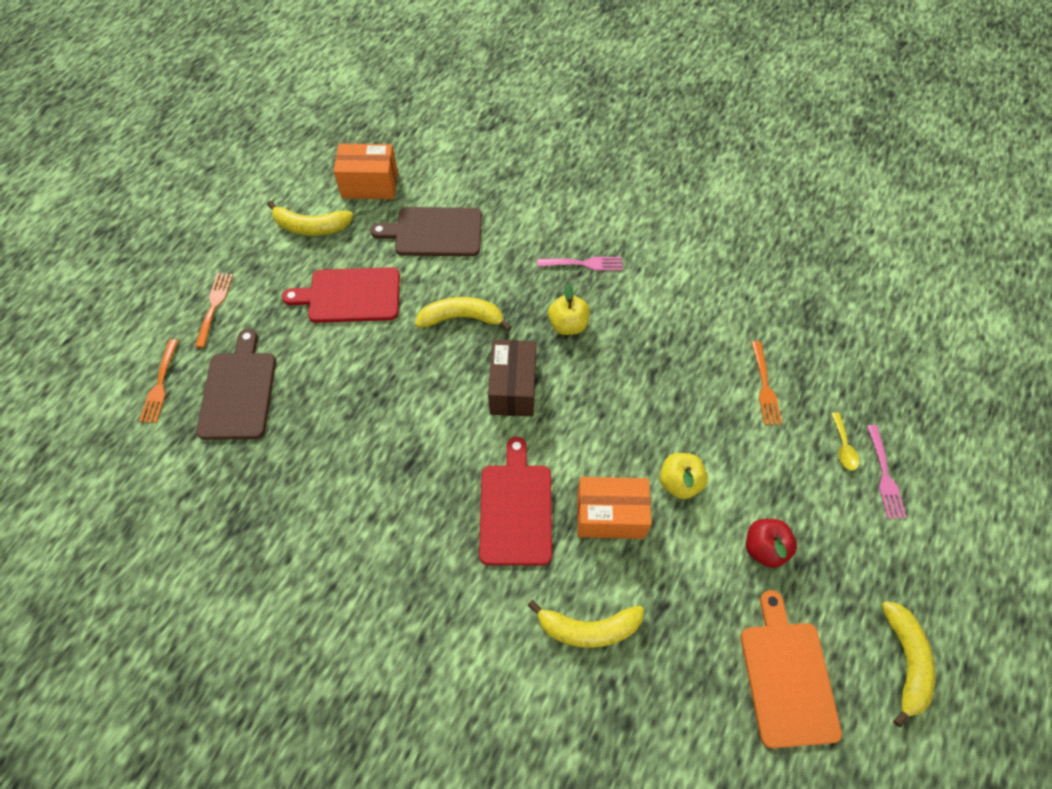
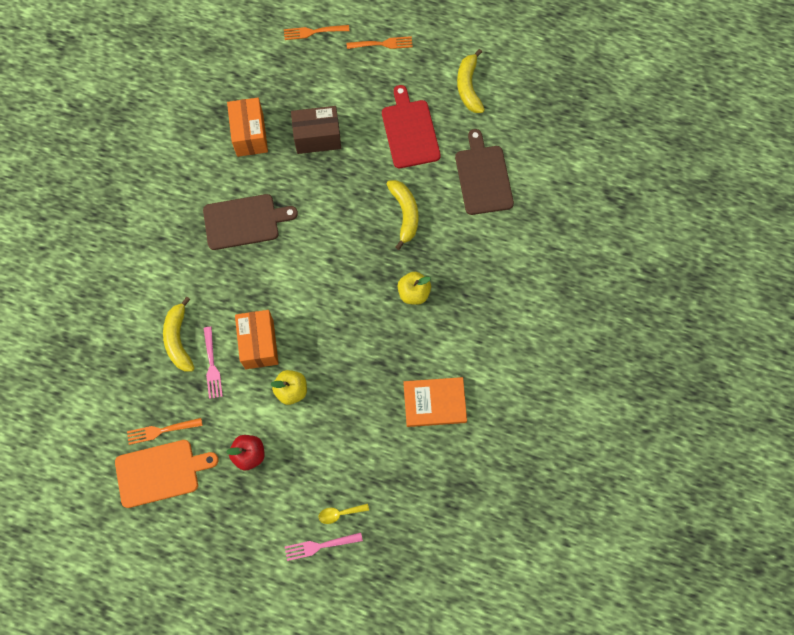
camera: 80 degrees right, 10 degrees up
(238, 391) = (316, 81): brown cutting board -> brown cutting board (244, 221)
(370, 185) = (521, 118): orange box -> orange box (250, 135)
(513, 388) = (350, 262): brown box -> brown box (317, 137)
(516, 509) = (255, 280): red cutting board -> none
(584, 264) = (476, 297): pink fork -> pink fork (212, 365)
(709, 325) = (434, 403): none -> orange book
(764, 386) = (384, 450): orange fork -> orange fork (161, 430)
(905, 661) = (179, 554): yellow banana -> none

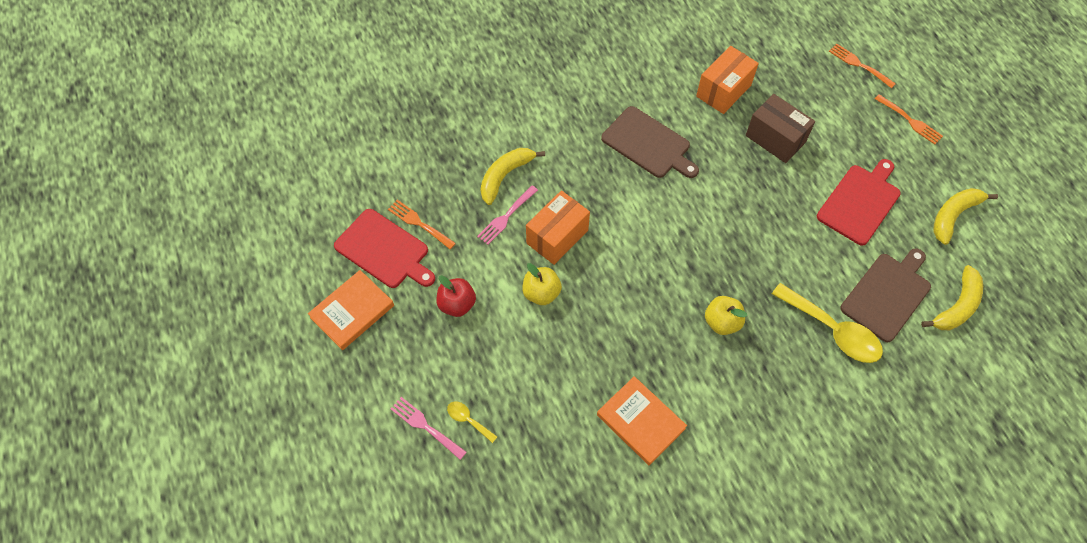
camera: 50 degrees right, 10 degrees down
(160, 472) = (384, 250): orange cutting board -> red cutting board
(189, 532) = (352, 311): none -> orange book
(405, 214) = (783, 257): yellow banana -> yellow banana (956, 306)
(477, 232) = (833, 330): none -> yellow spoon

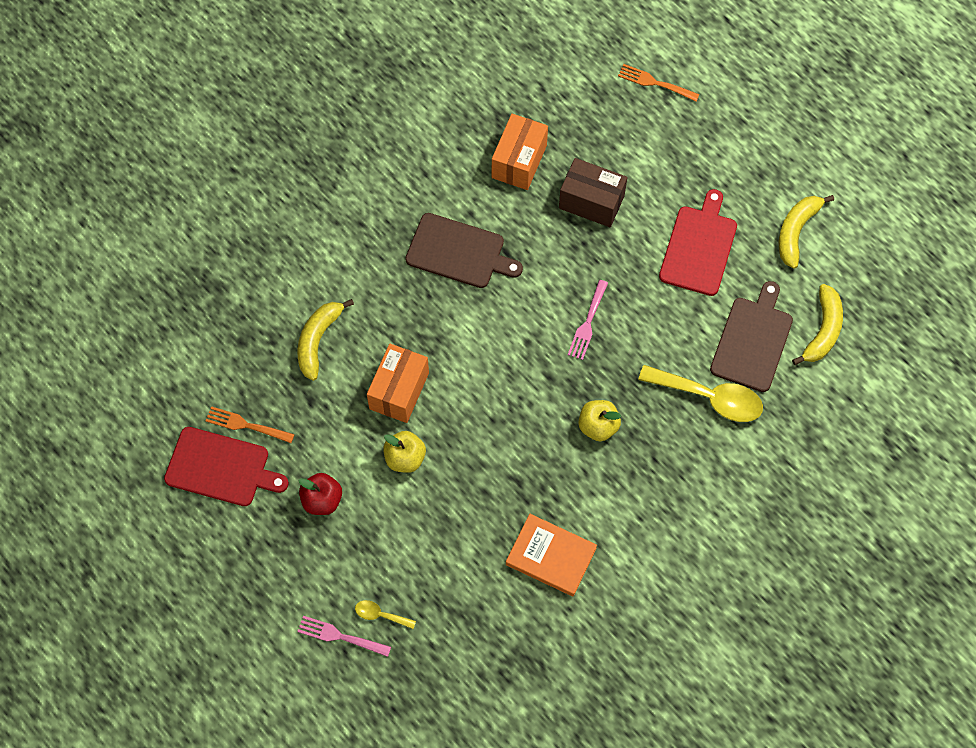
camera: 20 degrees left, 5 degrees up
(352, 311) = (215, 545): orange book -> none
(506, 217) = (337, 386): pink fork -> pink fork (587, 323)
(910, 121) = (725, 134): orange fork -> none

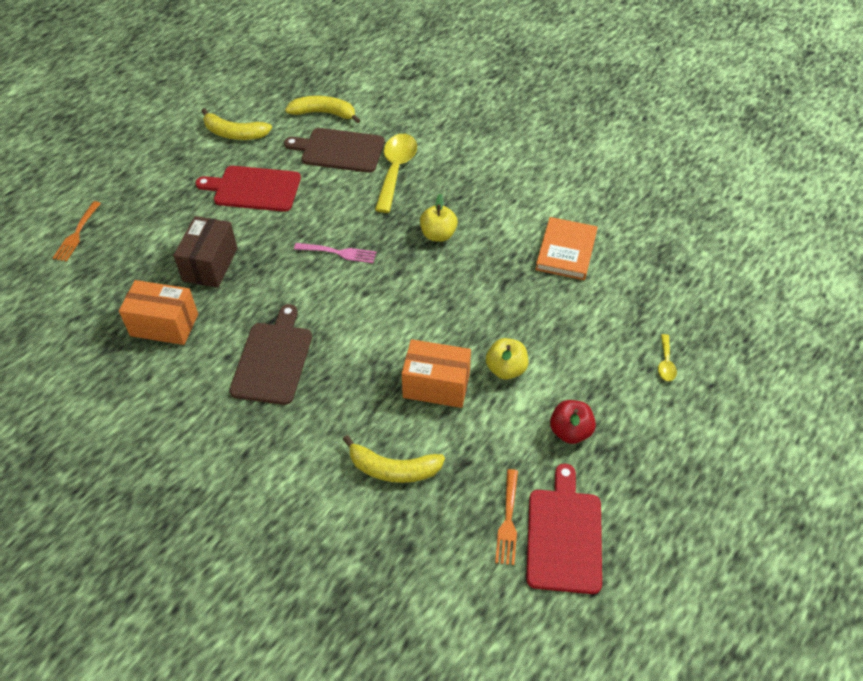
camera: 100 degrees left, 15 degrees down
(340, 636) = (699, 391): pink fork -> none

